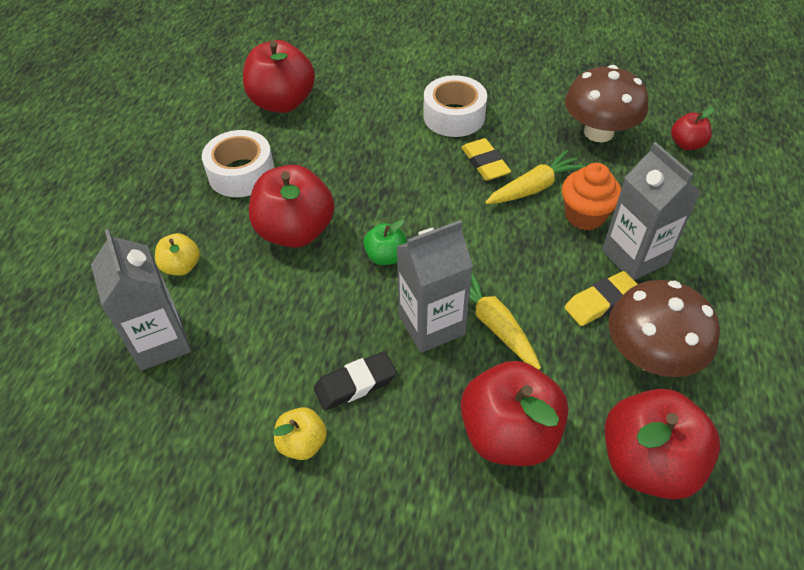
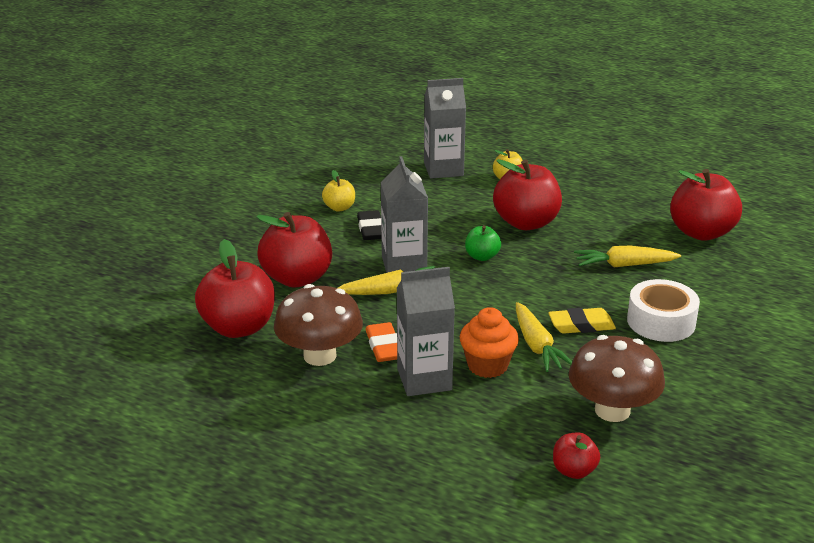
camera: 105 degrees right, 20 degrees down
(241, 173) = (603, 206): white tape -> none
(364, 147) = (624, 265): none -> yellow carrot
(601, 302) = (384, 347): yellow eraser -> orange eraser

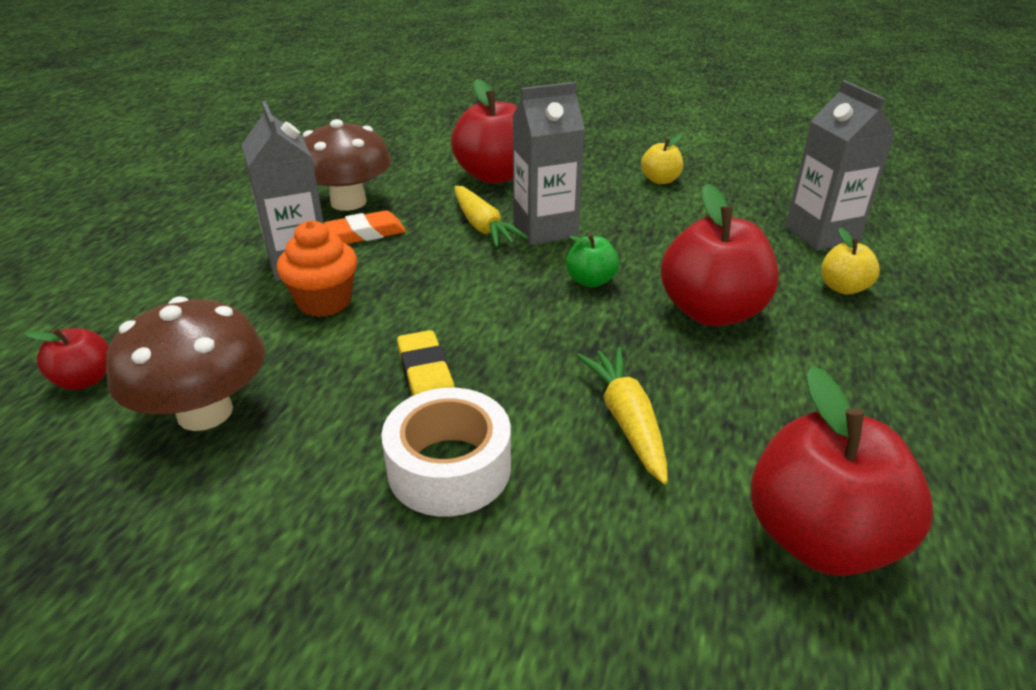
camera: 80 degrees right, 5 degrees up
(238, 327) = (397, 161): red apple -> none
(371, 229) = (620, 202): black eraser -> none
(537, 346) = (370, 338): yellow carrot -> none

